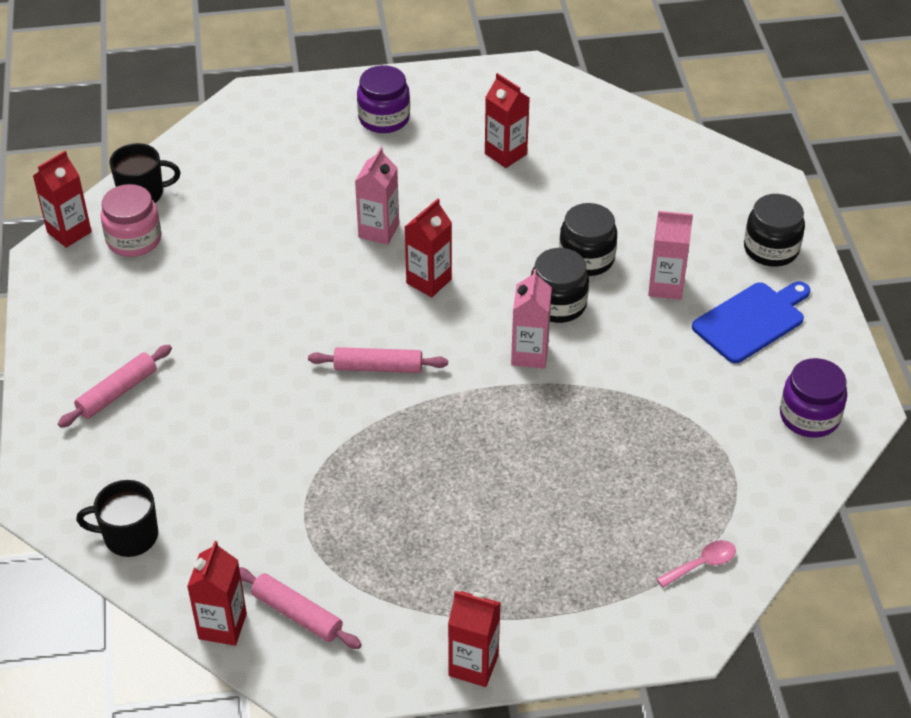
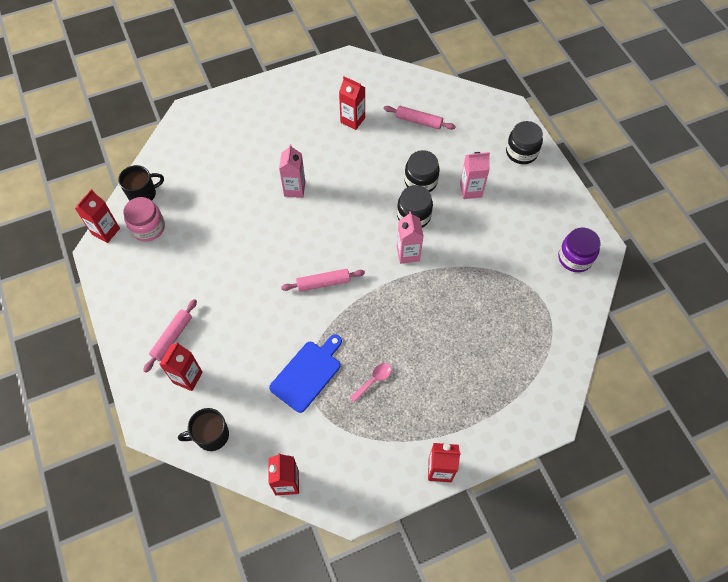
camera: 15 degrees left, 15 degrees up
(297, 614) = (328, 463): pink rolling pin -> pink rolling pin (418, 121)
(384, 118) = (273, 110): purple jar -> none
(429, 281) = (334, 217): red carton -> red carton (187, 377)
(702, 564) = (546, 369): pink spoon -> pink spoon (374, 380)
(752, 321) = (525, 202): blue cutting board -> blue cutting board (308, 374)

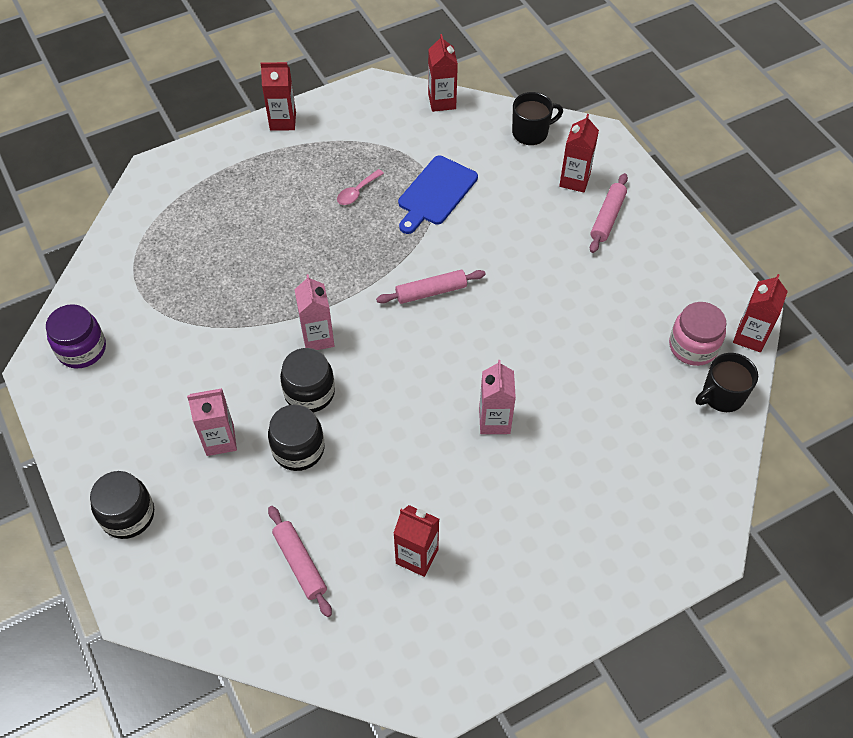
camera: 175 degrees right, 5 degrees down
(418, 121) = (300, 563): pink rolling pin -> pink rolling pin turned 45 degrees clockwise

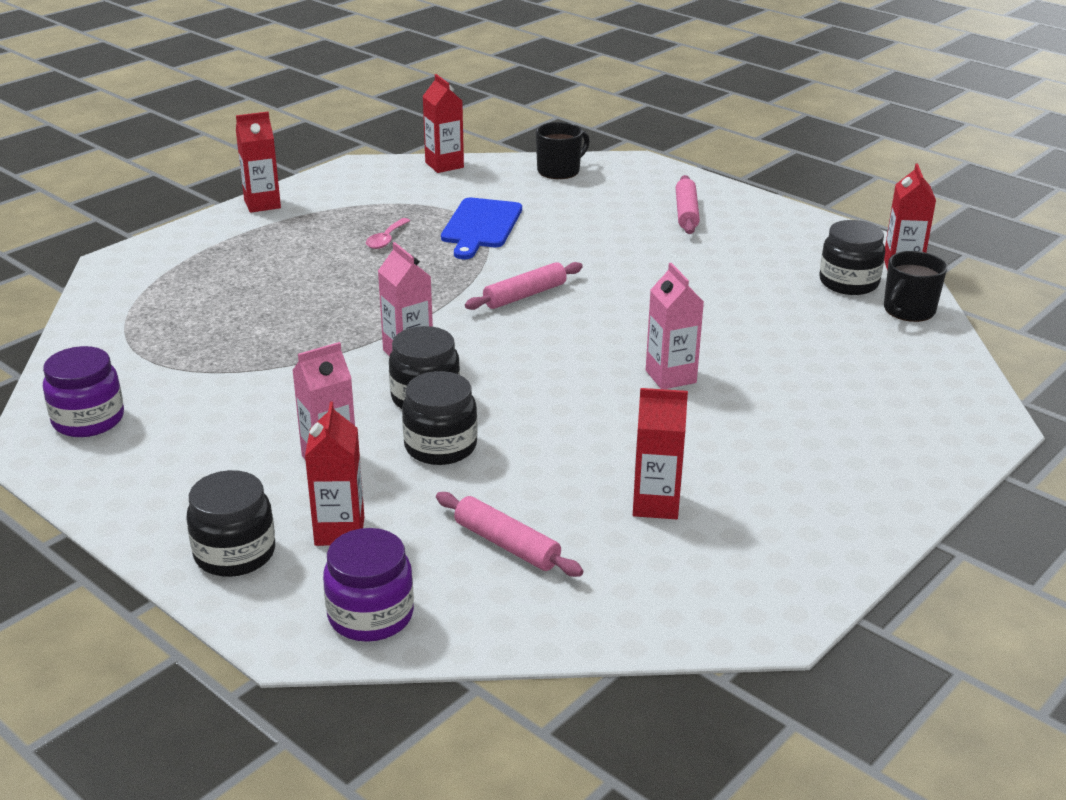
camera: 20 degrees left, 25 degrees down
(188, 601) = (371, 615): none -> purple jar
(574, 180) = (631, 194): red carton -> red carton (339, 531)
(693, 346) = (848, 282): pink jar -> black jar

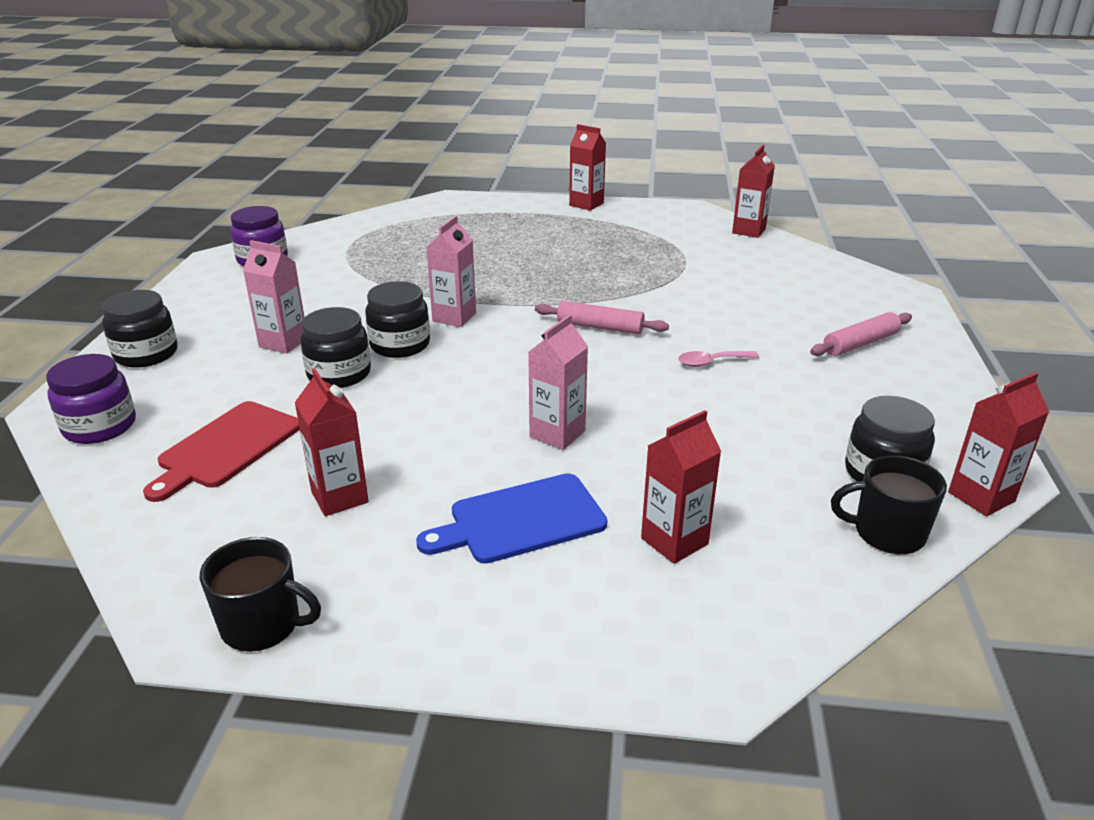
camera: 55 degrees right, 0 degrees up
(339, 531) = (197, 378): red carton -> red carton (674, 541)
(386, 239) = (603, 253): pink spoon -> pink spoon (711, 362)
(480, 226) = (679, 275): blue cutting board -> blue cutting board (521, 520)
(507, 544) = (226, 447): pink rolling pin -> red cutting board
(559, 171) = (825, 269): black mug -> black mug (262, 624)

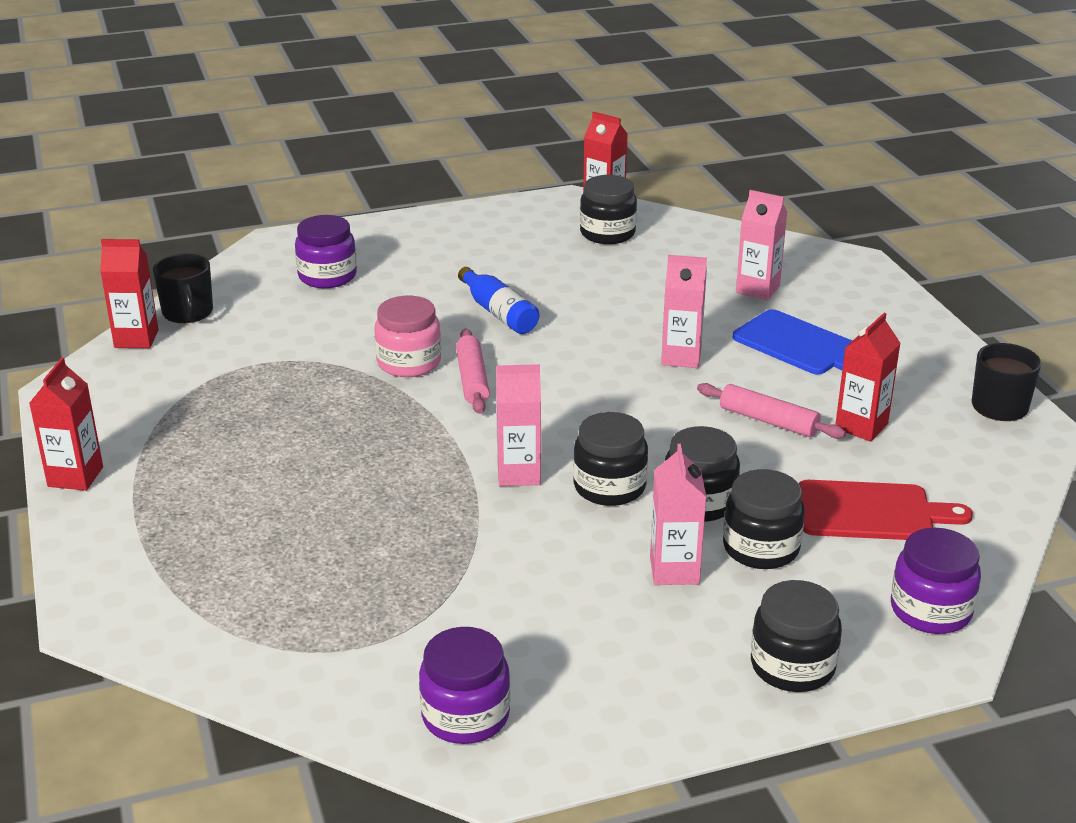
camera: 115 degrees left, 0 degrees up
(258, 381) = (761, 548): none -> black jar
(647, 309) = (409, 362): none -> pink jar
(674, 541) = (757, 289): red carton -> pink carton
(711, 362) = (498, 313): pink spoon -> blue bottle
(825, 303) = (327, 276): none -> purple jar
(860, 343) = (407, 254): pink rolling pin -> pink rolling pin (768, 421)
(887, 532) = (673, 228): black mug -> black mug (188, 312)

